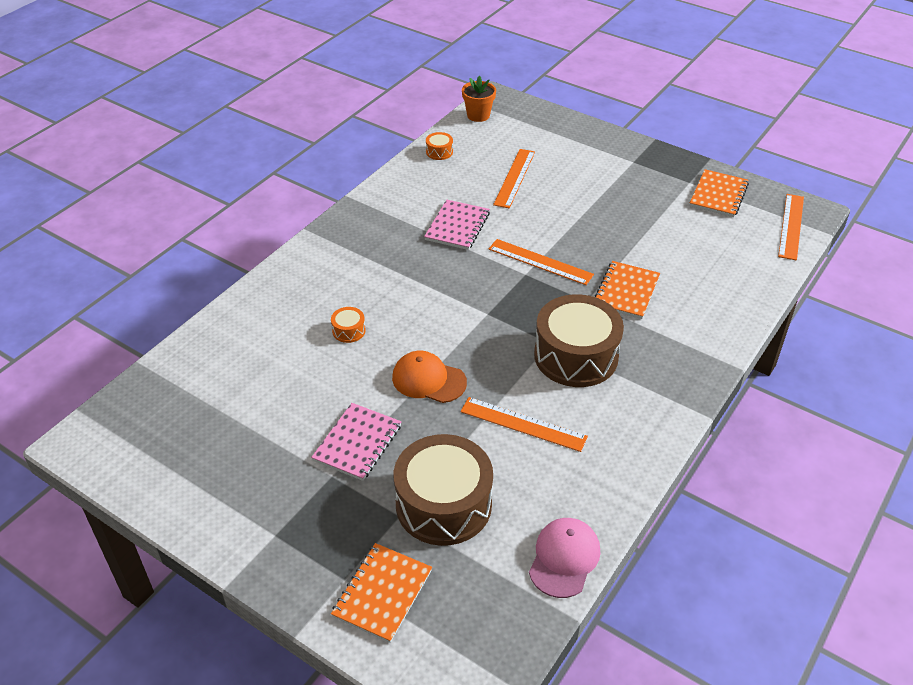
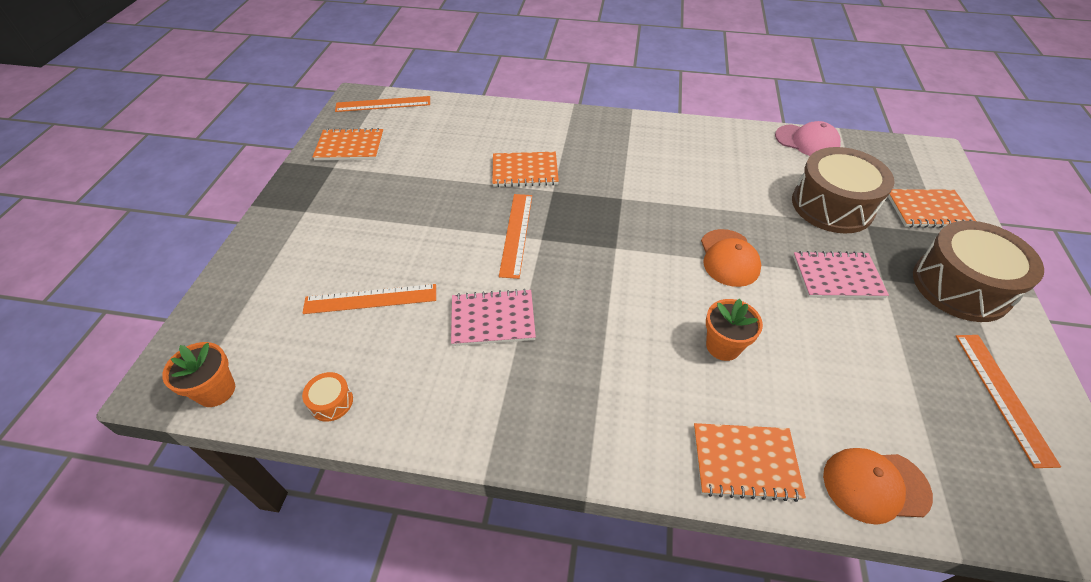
camera: 115 degrees left, 5 degrees up
(200, 349) = (875, 485): none -> orange cap
(265, 299) = (745, 462): none -> orange notebook
(348, 331) = (723, 346): orange drum -> orange flower pot
(523, 424) = (721, 188): orange ruler -> orange ruler (1003, 396)
(564, 558) = (807, 141): pink cap -> pink cap turned 150 degrees counterclockwise
(576, 356) = (625, 180): brown drum -> brown drum (960, 286)

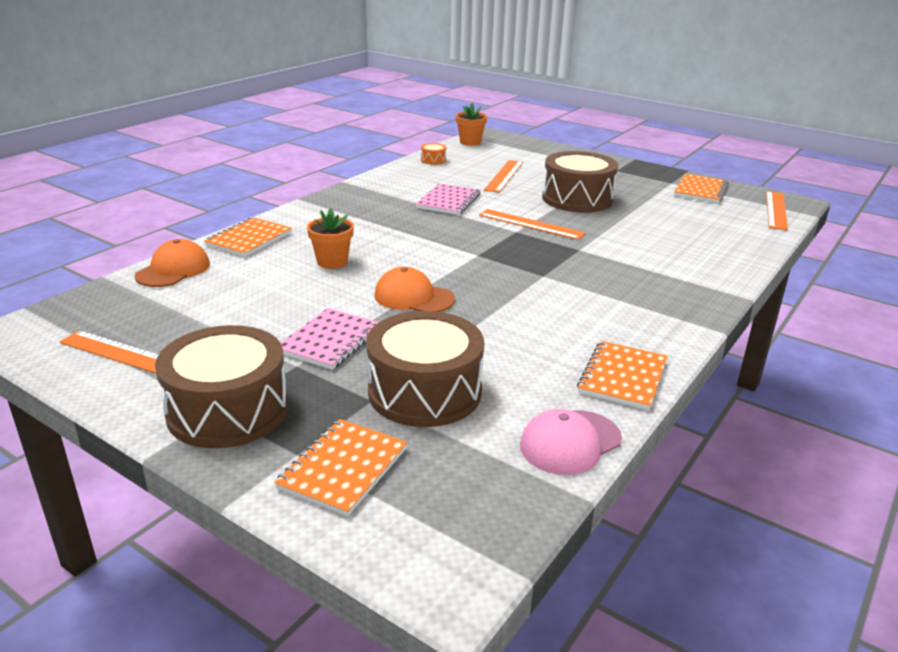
camera: 115 degrees right, 20 degrees down
(421, 219) = (577, 199): none -> brown drum
(525, 171) = (619, 245): orange notebook -> orange notebook (623, 377)

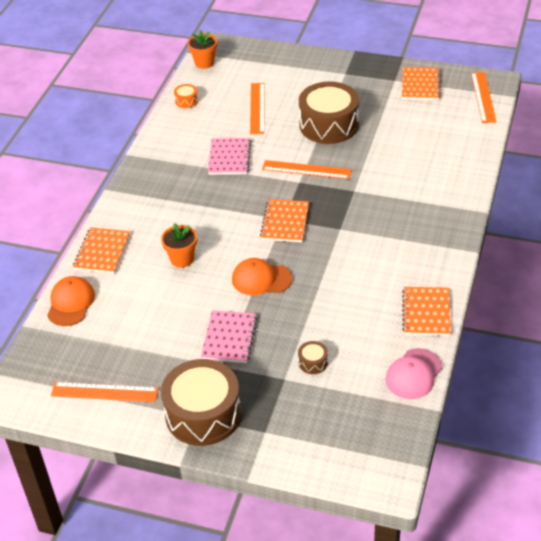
camera: 15 degrees left, 15 degrees up
(343, 468) = (297, 433): orange notebook -> orange notebook (285, 222)
(424, 392) = (313, 362): brown drum -> brown drum, size x0.40

